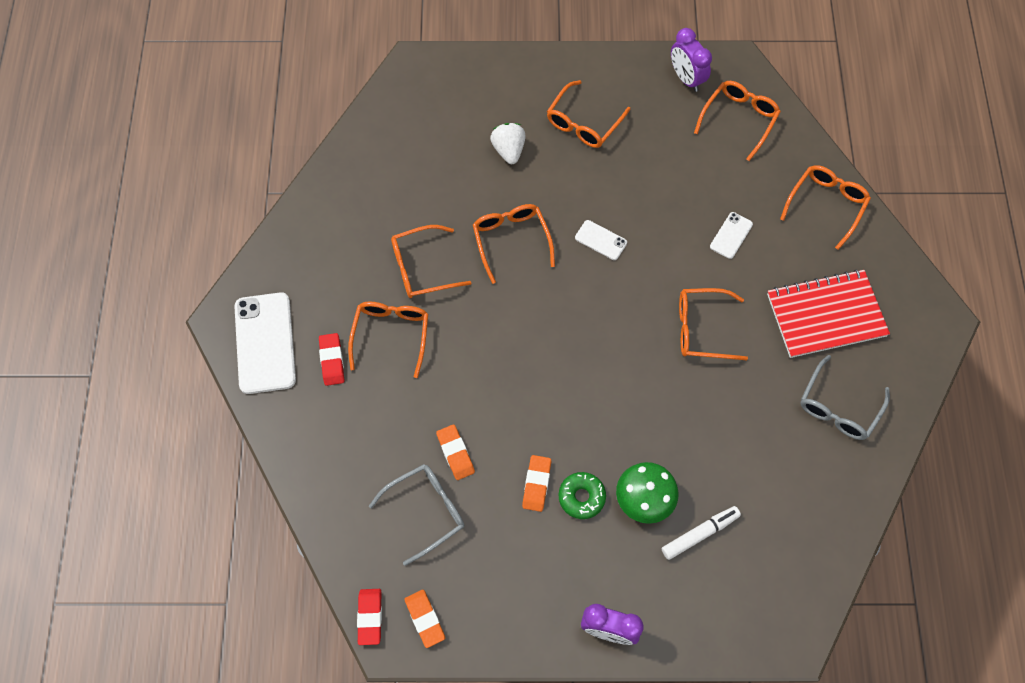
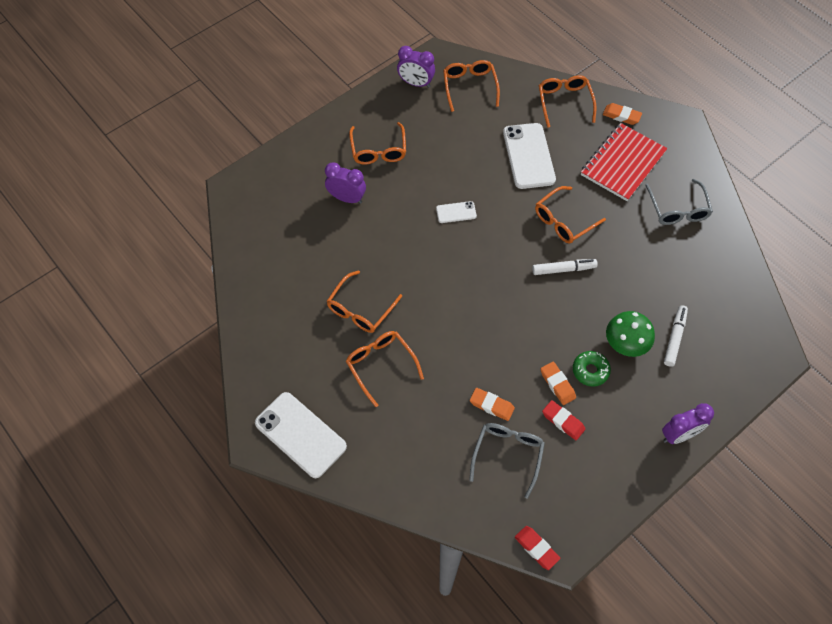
camera: 40 degrees left, 5 degrees down
(332, 361) = (357, 411): red eraser -> red eraser (563, 421)
(425, 619) = (570, 520): orange eraser -> orange eraser (621, 116)
(508, 150) = (347, 198): white strawberry -> purple clock
(511, 241) = (402, 252): orange glasses -> none
(653, 377) = (563, 269): none -> white marker
(731, 235) = (529, 156): white phone -> white phone, size x2.05

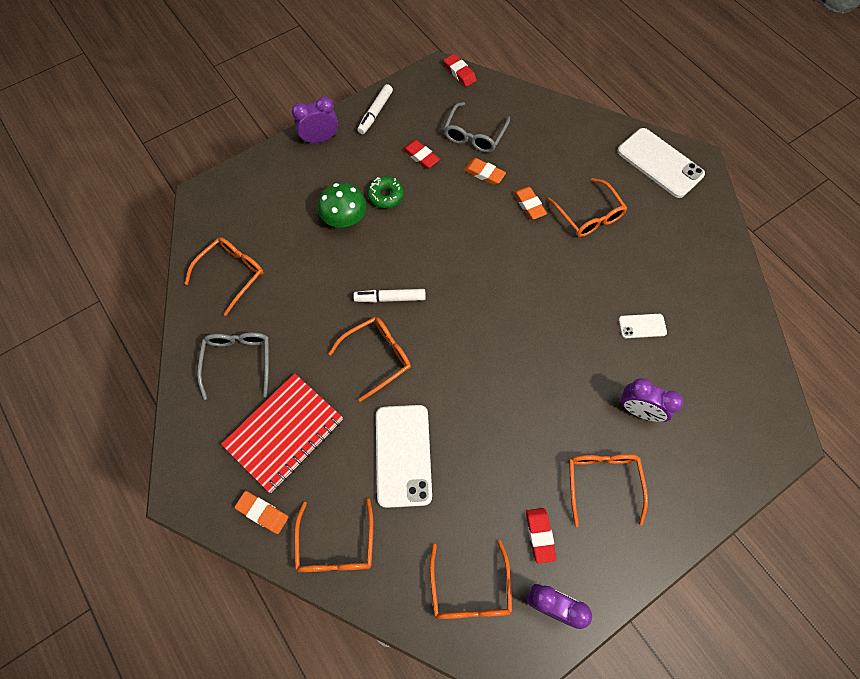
camera: 175 degrees left, 5 degrees up
(361, 309) = (612, 272): orange glasses -> orange glasses (231, 274)
(424, 117) = (540, 535): none -> red eraser
(456, 212) = (504, 379): white phone -> white phone (642, 326)
(557, 384) = (420, 186): orange eraser -> orange eraser (529, 205)
(674, 338) = (295, 219): white marker -> white marker (375, 113)

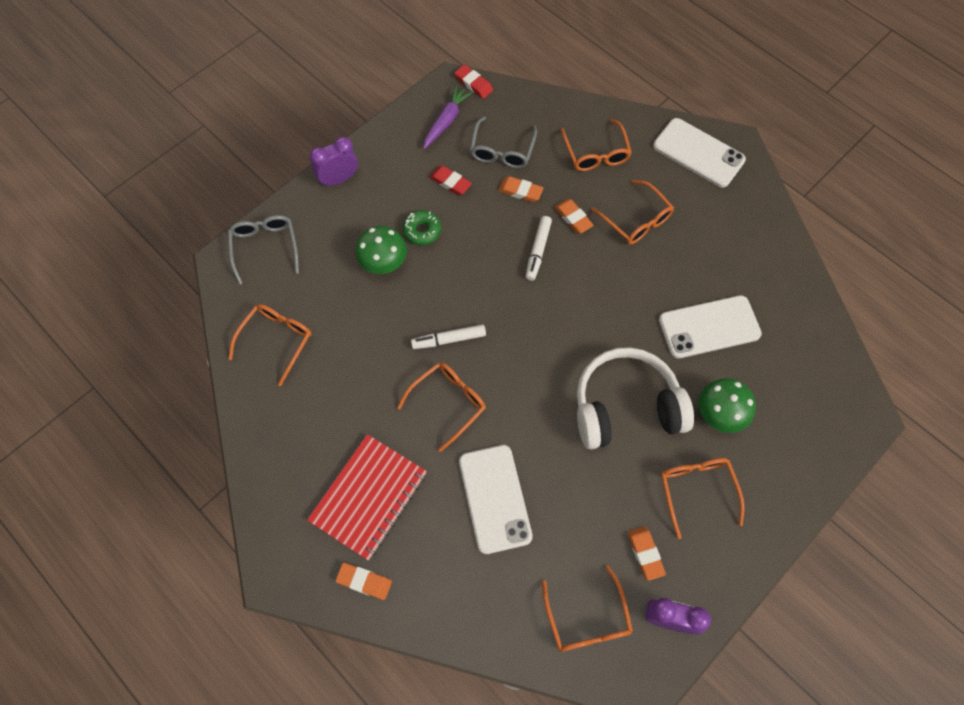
camera: 10 degrees left, 0 degrees up
(238, 362) = (305, 432): grey glasses -> grey glasses (265, 248)
(336, 545) = (445, 600): orange glasses -> orange glasses (596, 153)
(375, 113) = (392, 141): white marker -> white marker (538, 251)
(428, 102) = (446, 121): none -> purple carrot
(540, 535) = (645, 553): red eraser -> orange eraser
(546, 389) = (625, 407): none -> white headphones
(639, 410) = (720, 413): purple clock -> green mushroom
(642, 326) = (709, 327): white phone -> white phone, size x2.05

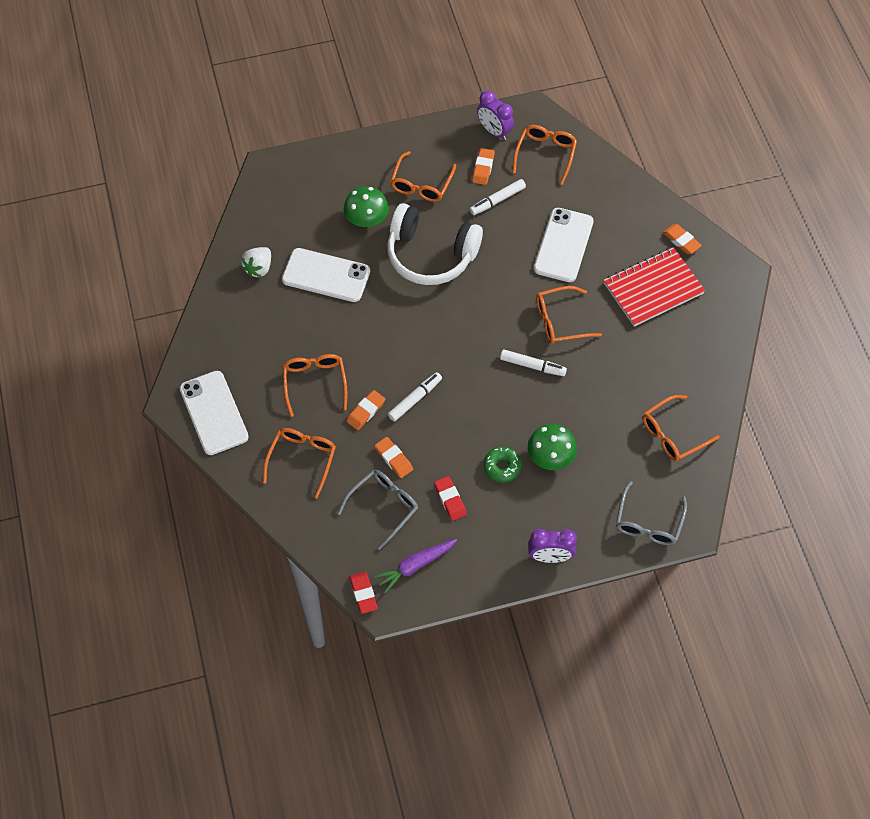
camera: 150 degrees left, 5 degrees down
(573, 218) = (366, 411): orange eraser -> orange eraser turned 45 degrees clockwise
(601, 517) = (497, 200): none -> white marker
(776, 300) = (259, 268): none -> white strawberry

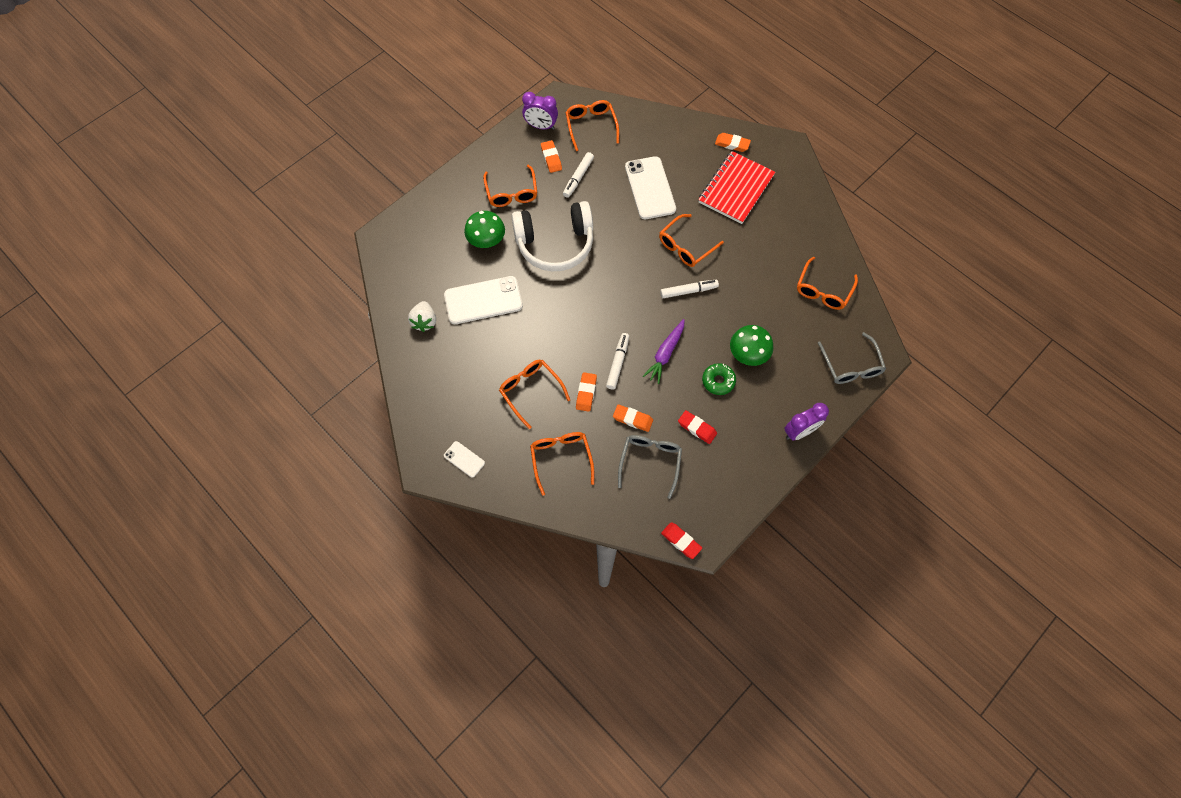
camera: 30 degrees left, 5 degrees up
(214, 413) = (464, 459): white phone -> white phone, size x0.49
(415, 566) = (705, 495): purple carrot -> purple carrot (665, 354)

